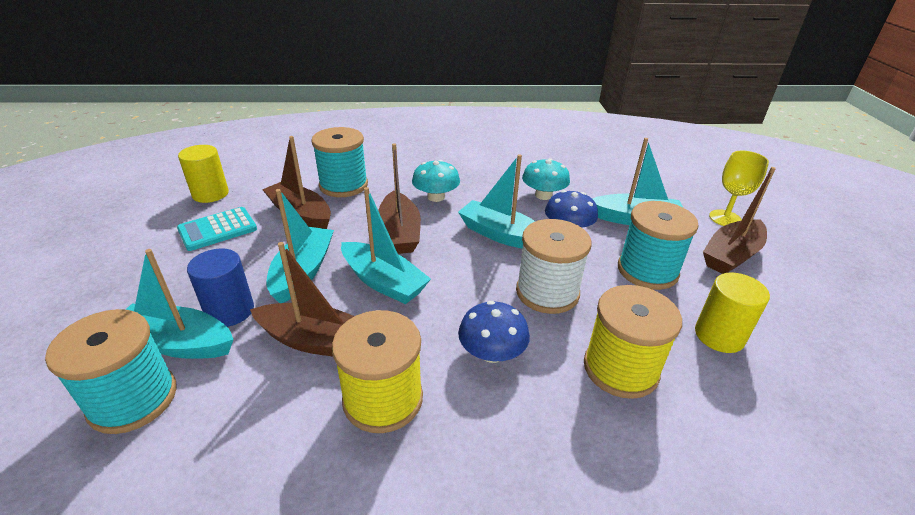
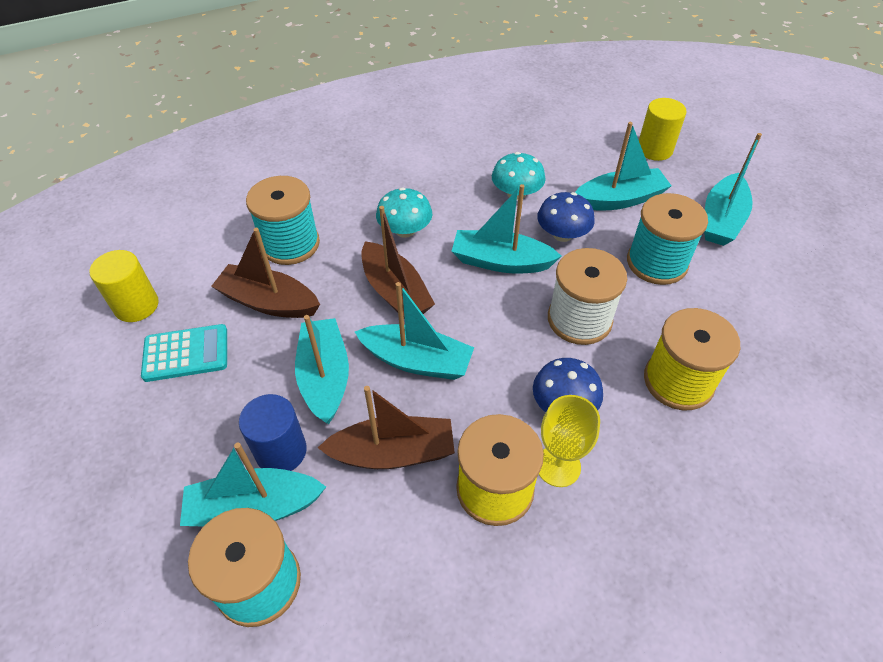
camera: 20 degrees left, 15 degrees up
(217, 229) = (186, 353): turquoise calculator -> turquoise calculator turned 135 degrees counterclockwise
(719, 335) = (743, 317): yellow cylinder -> yellow cylinder (654, 149)
(725, 218) = (700, 173): yellow goblet -> yellow goblet (558, 466)
(731, 255) = (721, 220): brown boat -> turquoise boat

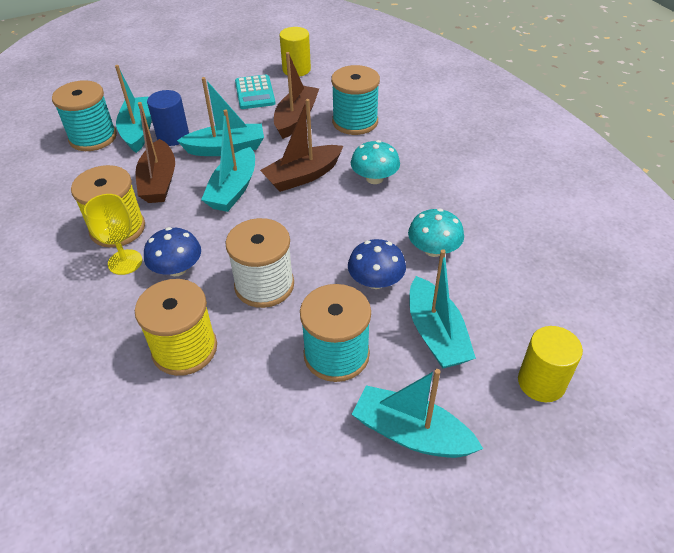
camera: 90 degrees right, 5 degrees down
(501, 262) = (337, 236): turquoise boat -> none

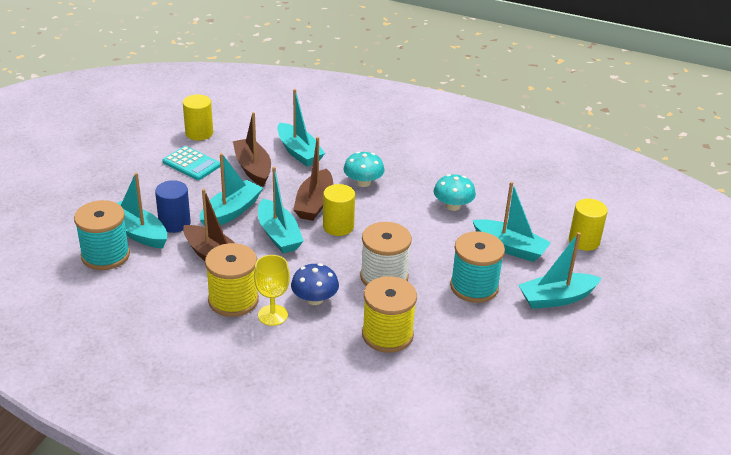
camera: 45 degrees left, 10 degrees down
(293, 209) = (338, 226): none -> yellow cylinder
(355, 122) = (299, 152): turquoise spool -> turquoise boat
(376, 281) = (444, 239): blue mushroom -> none

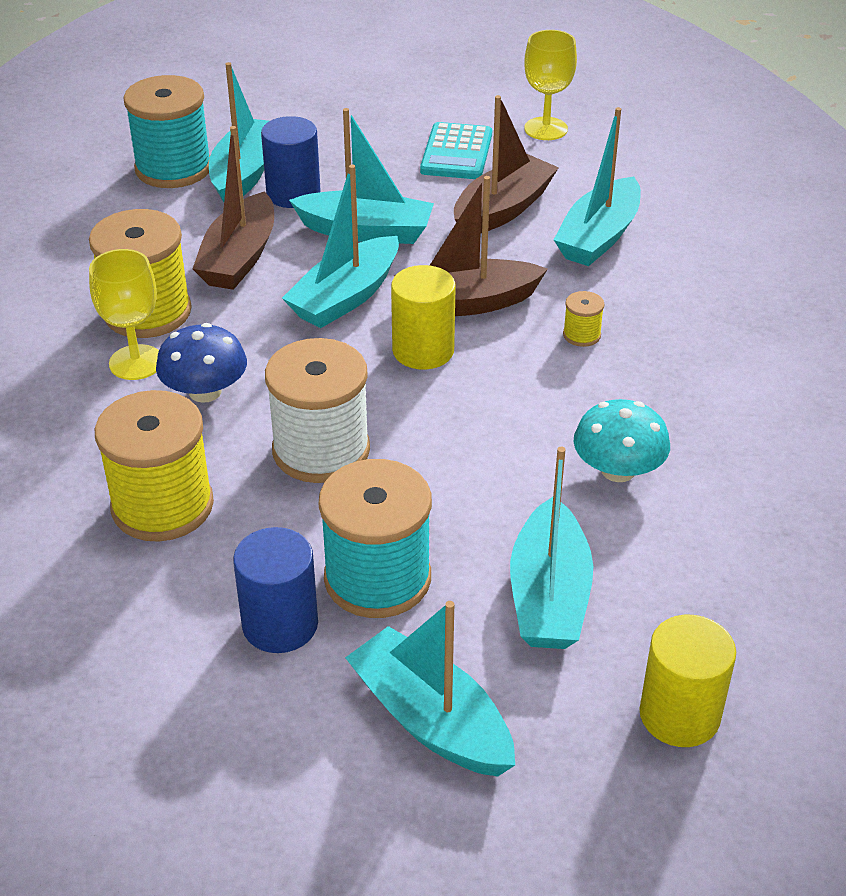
camera: 65 degrees right, 5 degrees up
(199, 133) = (546, 129): yellow cylinder -> yellow goblet
(363, 182) = (581, 335): turquoise mushroom -> yellow spool
(484, 321) = (280, 624): none -> blue cylinder

